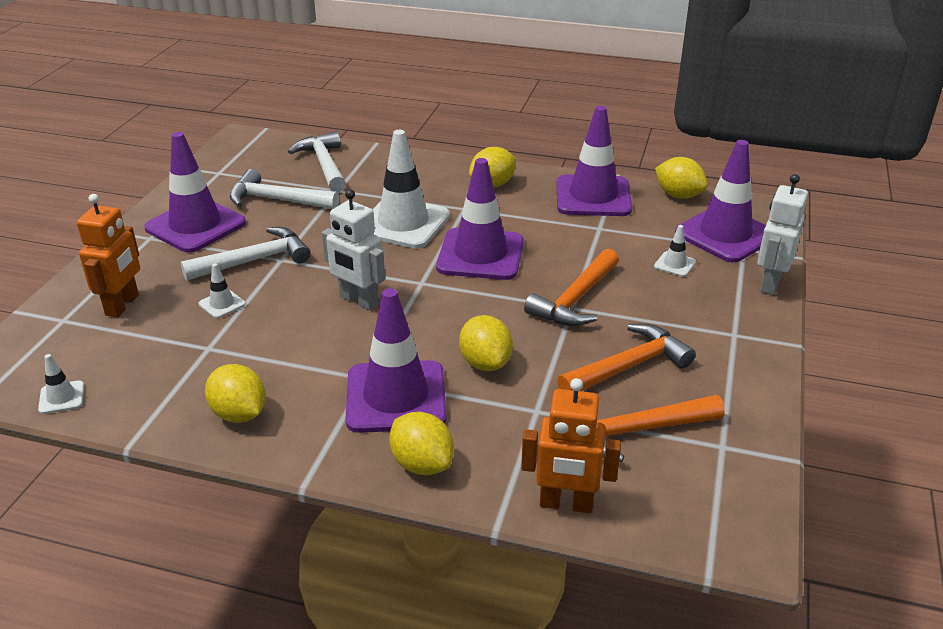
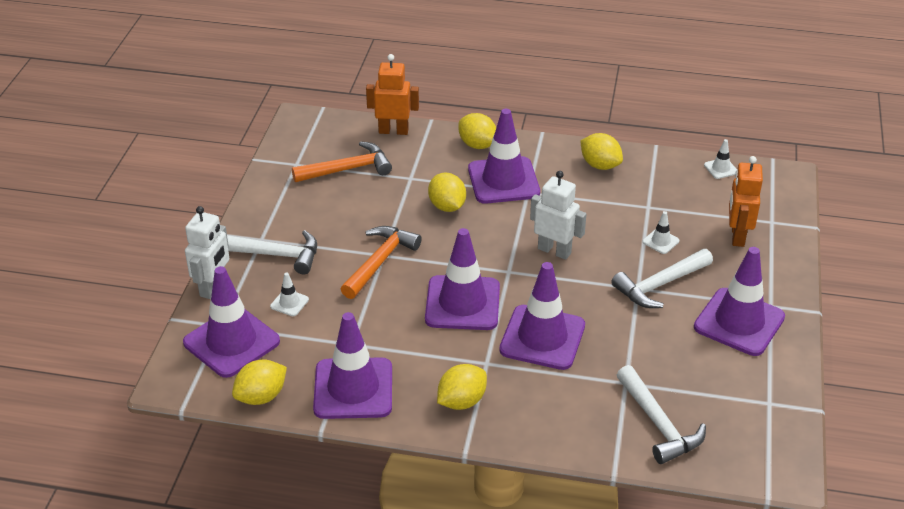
camera: 175 degrees right, 5 degrees up
(277, 200) = (681, 362): white hammer -> white hammer (274, 255)
(403, 223) = (542, 338): white traffic cone -> purple traffic cone
(628, 367) = (346, 209): orange hammer -> none
(678, 195) = (261, 396): yellow lemon -> yellow lemon turned 75 degrees counterclockwise

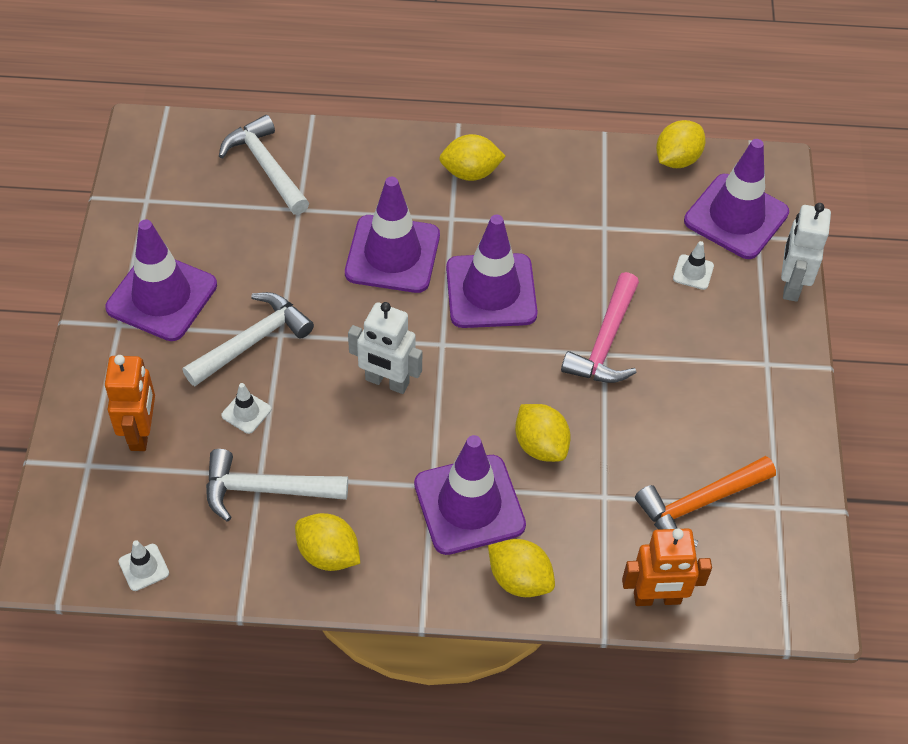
camera: 170 degrees right, 15 degrees up
(274, 255) = (739, 339): white hammer -> white hammer (266, 489)
(353, 389) = (586, 176): purple traffic cone -> none
(380, 262) = (605, 342): orange hammer -> pink hammer
(461, 401) = (470, 172): yellow lemon -> yellow lemon turned 45 degrees clockwise

